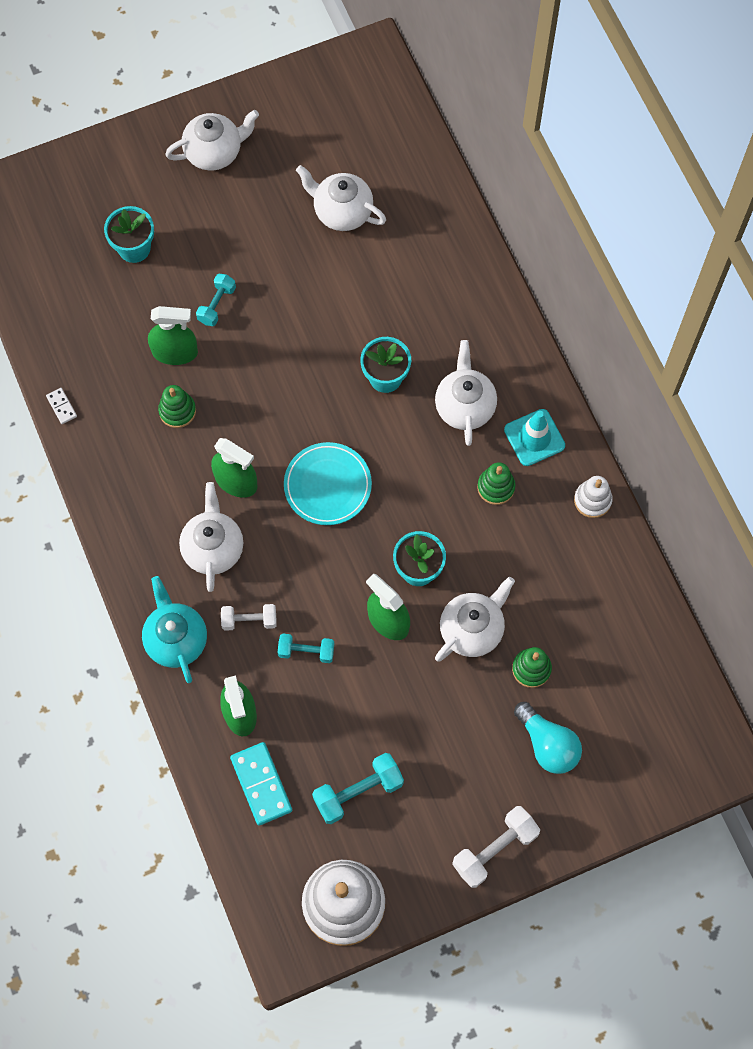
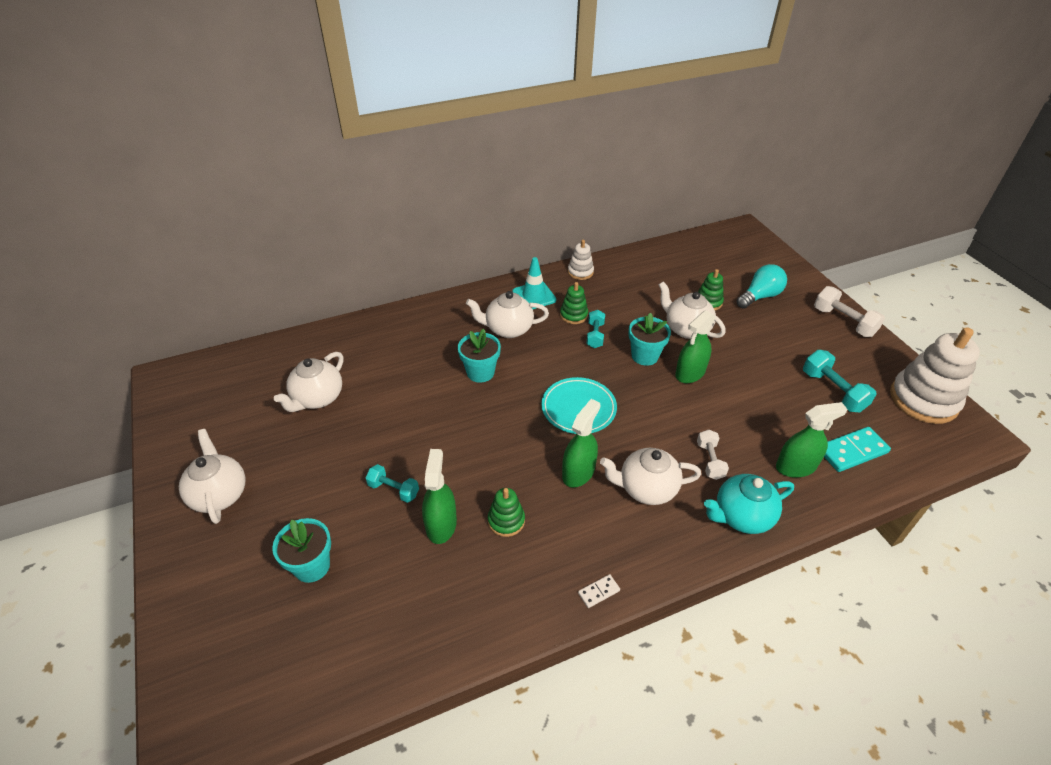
camera: 90 degrees left, 25 degrees down
(61, 406) = (497, 635): white domino -> white domino (598, 592)
(306, 651) = (728, 422): turquoise dumbbell -> turquoise dumbbell (595, 335)

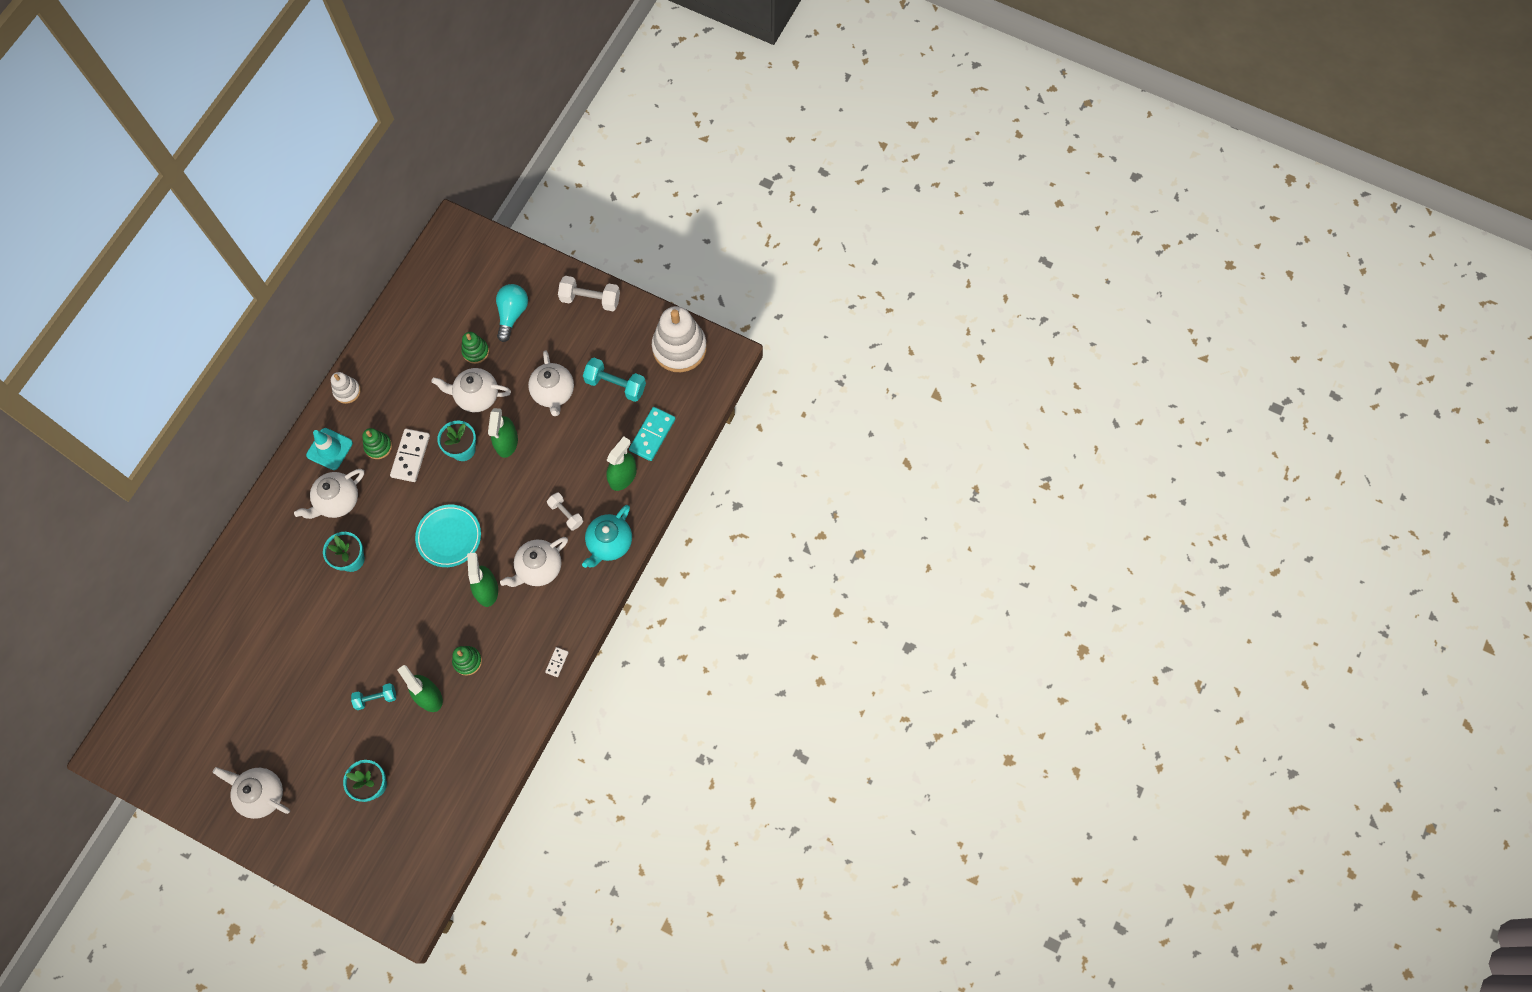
camera: 40 degrees left, 25 degrees up
(317, 398) = (250, 676): white teapot -> white teapot (553, 393)
(595, 335) = (411, 456): turquoise dumbbell -> white domino

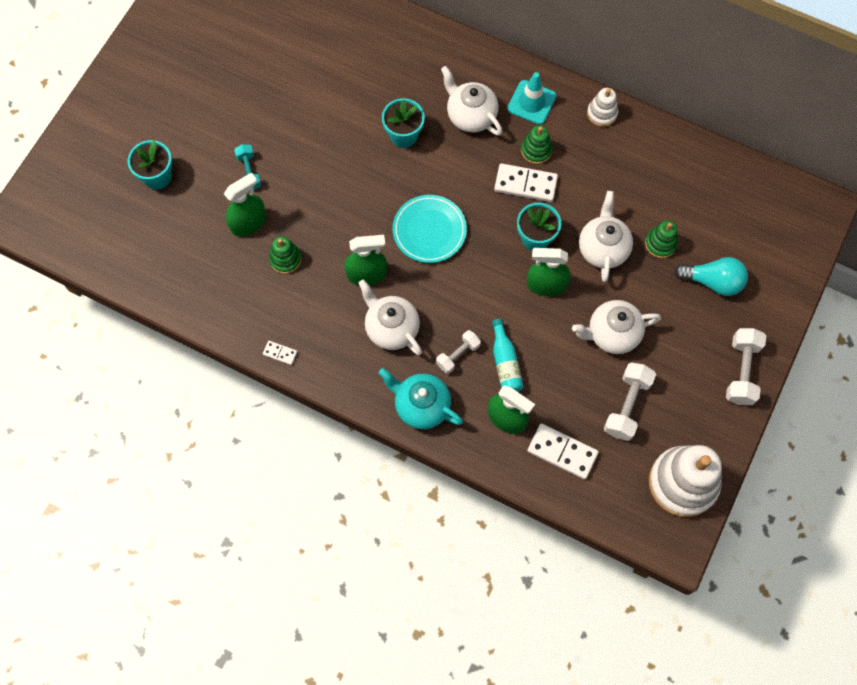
camera: 90 degrees right, 0 degrees up
(261, 794) = (157, 76): white teapot -> none
(575, 476) = (505, 363): none -> turquoise bottle
(615, 385) = (627, 406): turquoise dumbbell -> white dumbbell
(652, 435) = (562, 452): turquoise domino -> white domino

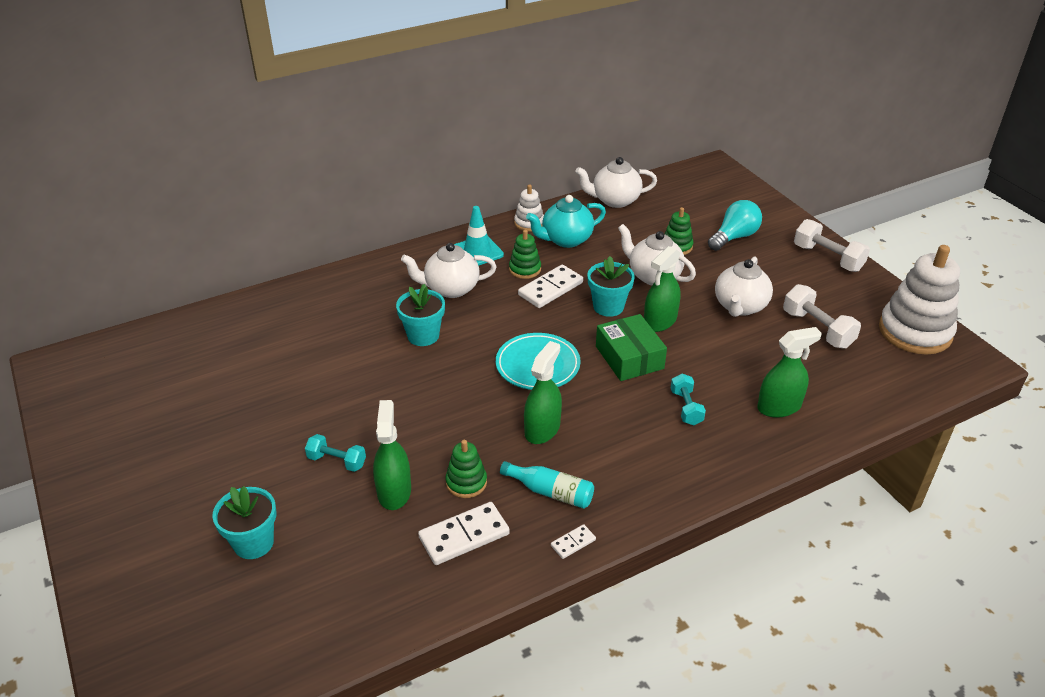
camera: 55 degrees left, 30 degrees down
(391, 328) = (618, 440): white teapot -> white teapot (615, 200)
(421, 406) = (722, 459): turquoise teapot -> turquoise teapot (566, 239)
(458, 355) = (686, 407): white dumbbell -> turquoise dumbbell
(485, 287) = (629, 357): none -> green box
(505, 363) = (719, 381): turquoise bottle -> turquoise bottle (550, 492)
(562, 452) = (839, 387): white domino -> white domino (464, 536)

